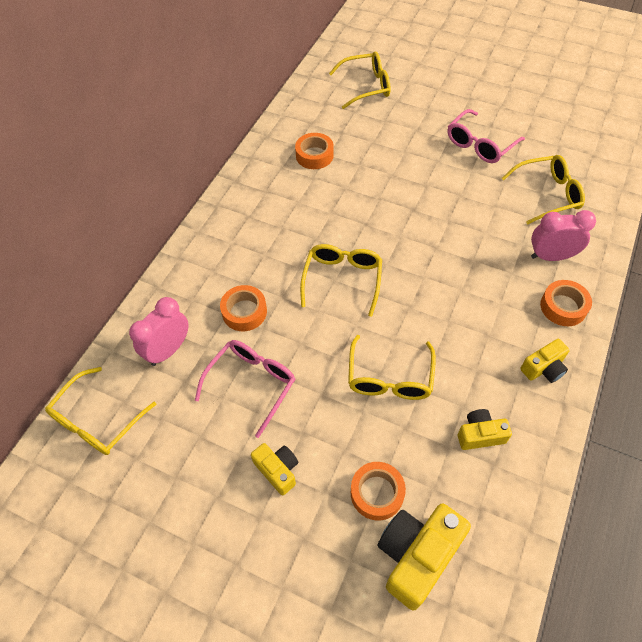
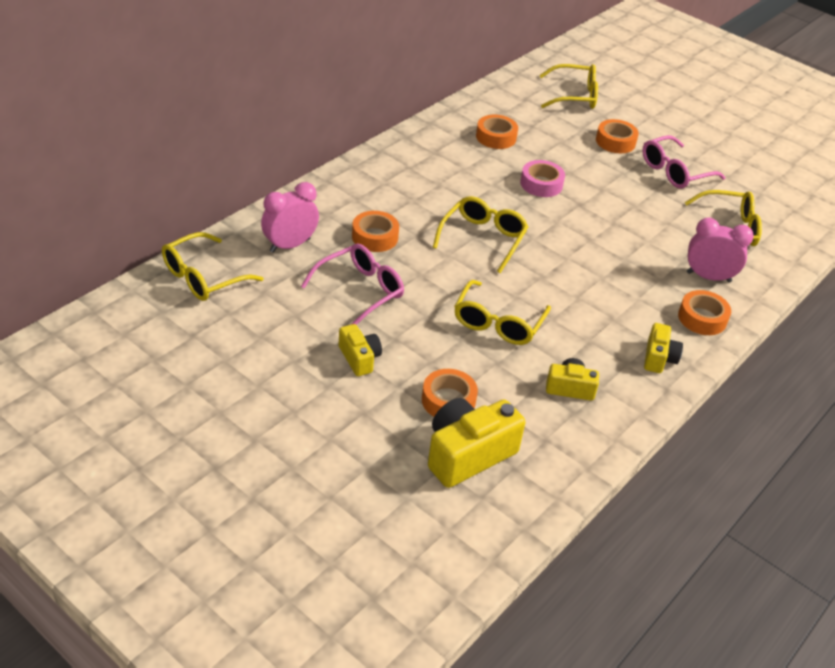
camera: 10 degrees right, 15 degrees down
(372, 197) = (541, 184): none -> pink tape
(418, 127) = (615, 142): none -> orange tape
(543, 368) = (658, 358): yellow camera -> yellow camera turned 60 degrees counterclockwise

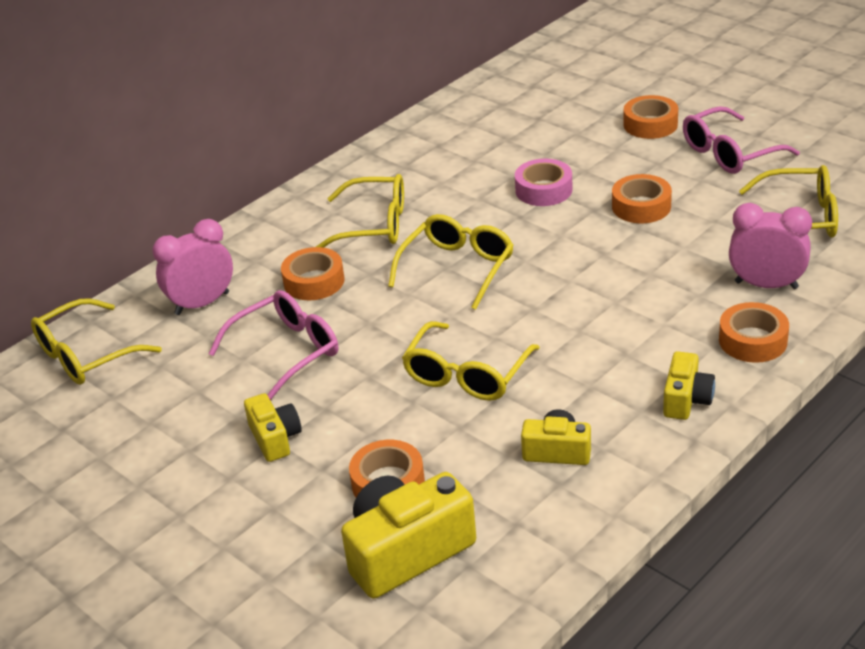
camera: 10 degrees right, 5 degrees down
(496, 137) = (488, 138): orange tape -> orange tape (641, 206)
(575, 96) = (600, 73): yellow glasses -> yellow glasses (374, 225)

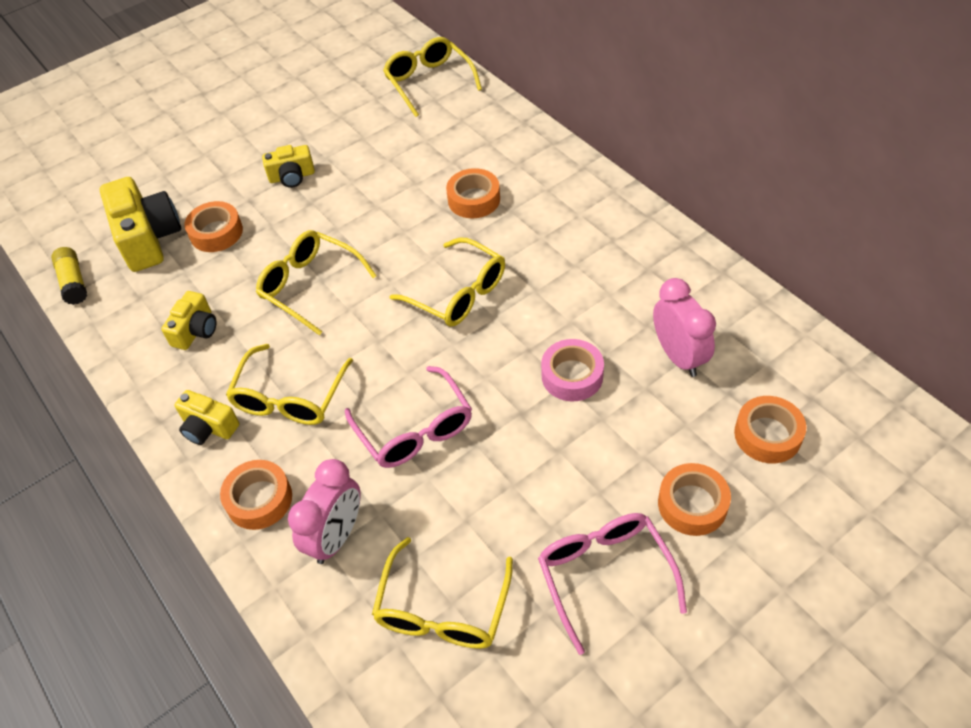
camera: 100 degrees right, 15 degrees up
(202, 303) = (468, 136): pink clock -> pink clock (678, 356)
(287, 351) = (387, 183): pink glasses -> pink glasses (415, 430)
(374, 225) = (547, 241): yellow glasses -> yellow glasses (289, 398)
(504, 606) = (74, 282): none -> yellow glue stick
(641, 206) = (515, 456): orange tape -> orange tape (767, 435)

